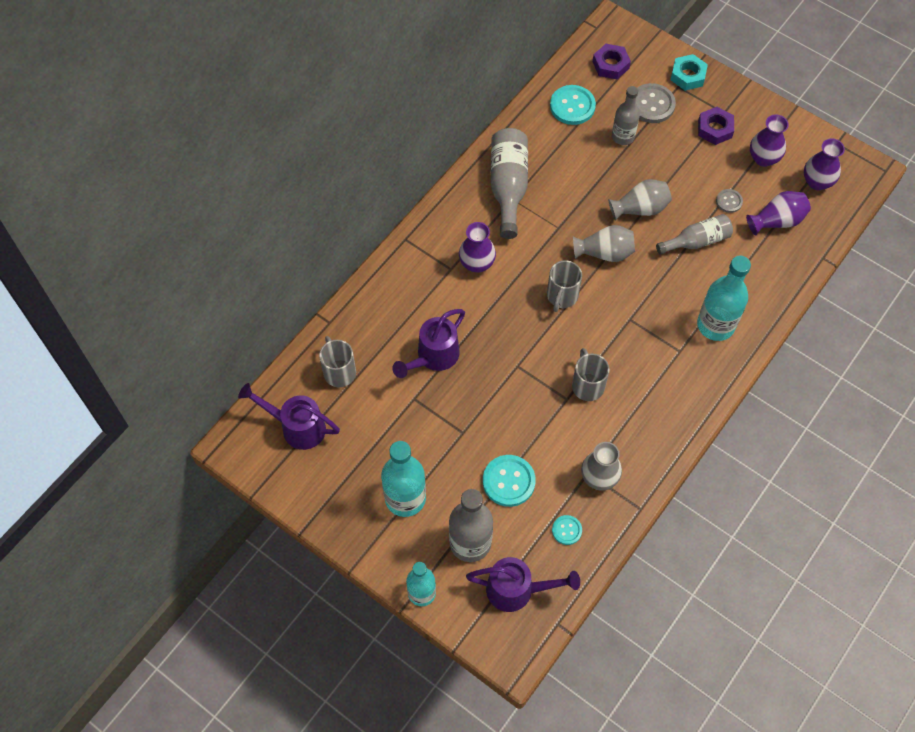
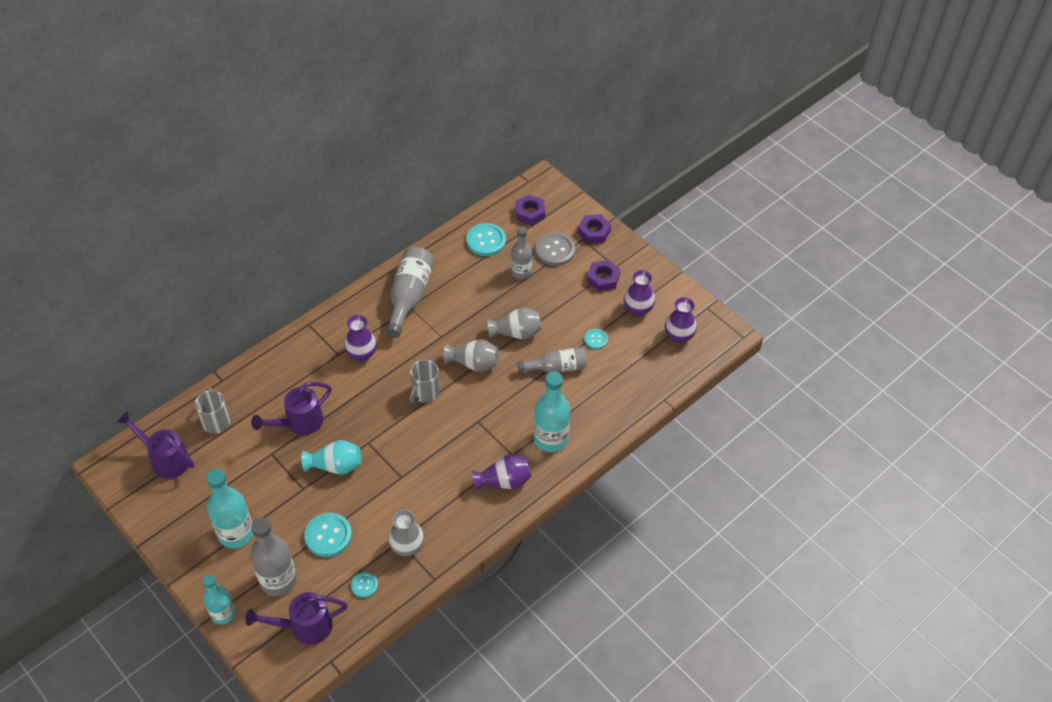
camera: 10 degrees right, 10 degrees down
(490, 399) = (335, 466): none -> turquoise vase
(517, 590) = (305, 626): purple watering can -> purple watering can turned 150 degrees clockwise
(587, 385) = (422, 469): grey mug -> none
(688, 76) = (594, 232): turquoise nut -> purple nut
(729, 201) = (596, 339): grey button -> turquoise button
(777, 221) = (632, 362): purple vase -> purple vase (504, 481)

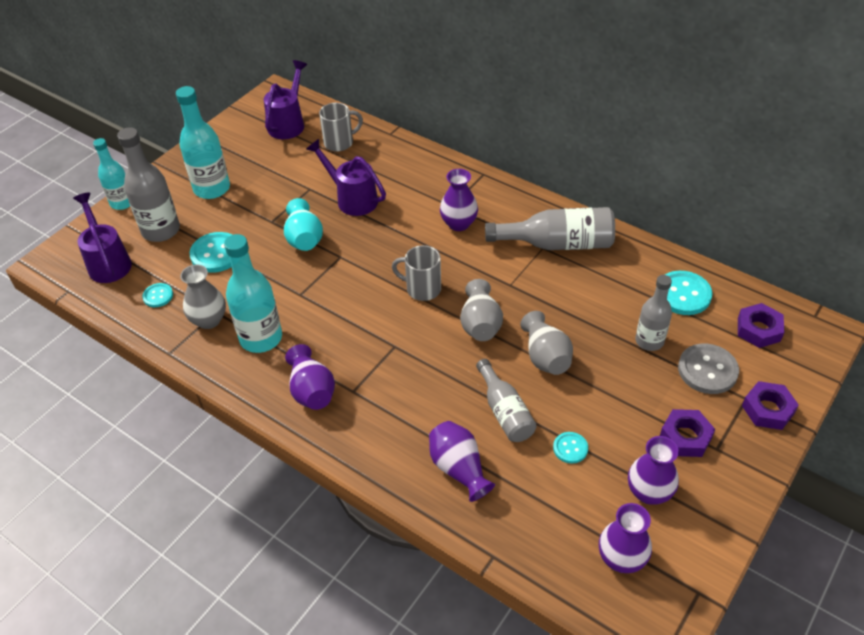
camera: 80 degrees right, 5 degrees down
(550, 439) = (387, 427): turquoise bottle -> turquoise bottle (261, 338)
(596, 403) = (459, 469): none -> purple vase

